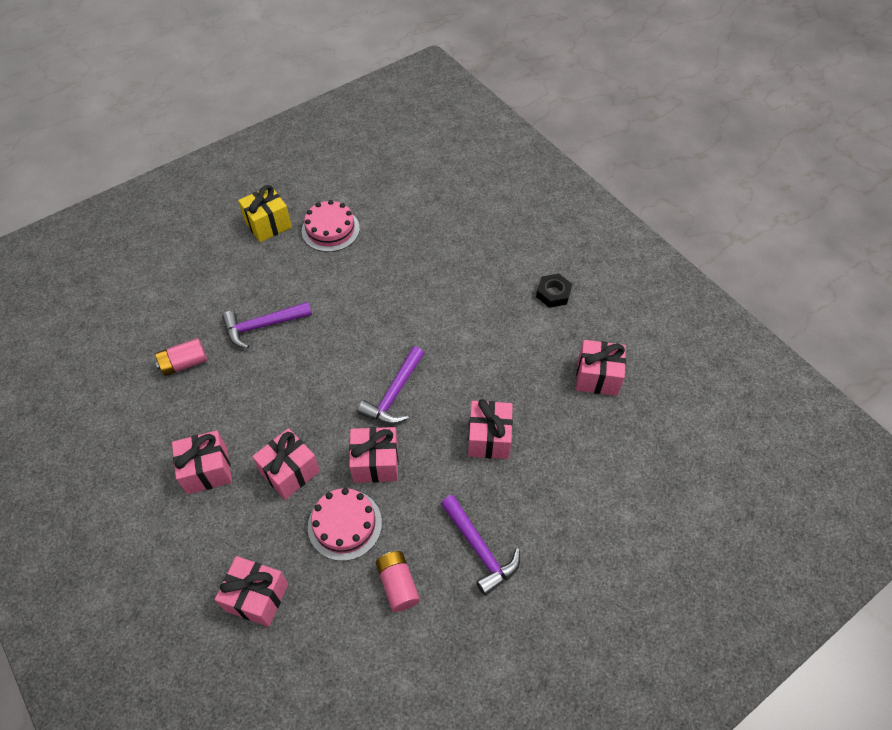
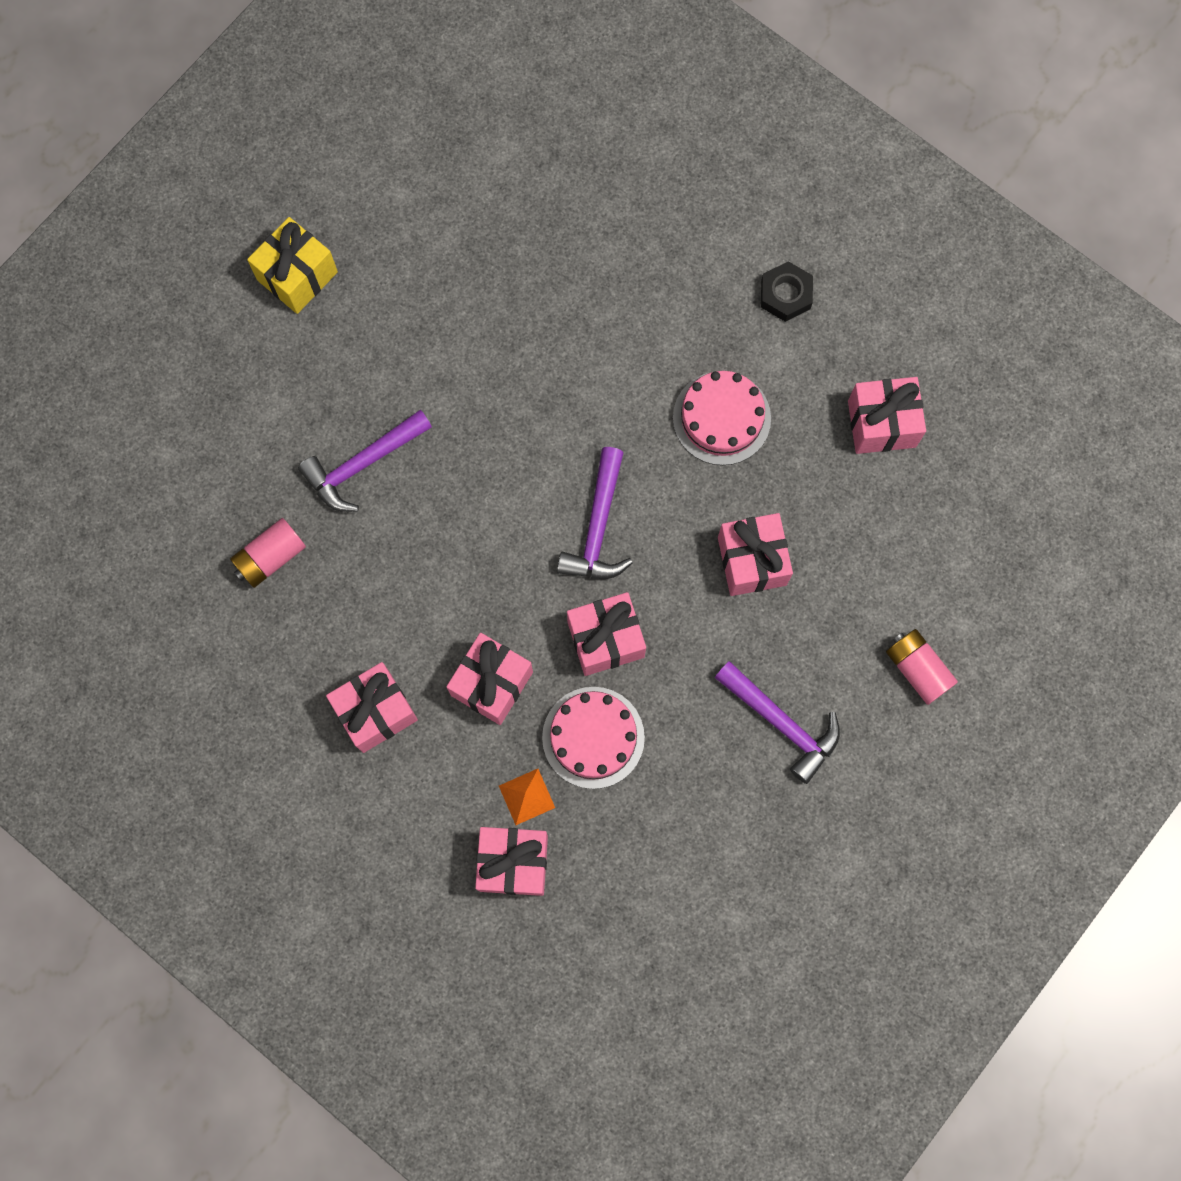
camera: 15 degrees left, 20 degrees up
(284, 553) = (526, 796): none -> orange pyramid
(330, 229) = (402, 261): pink cake -> pink cake (721, 418)
(398, 584) = (689, 798): pink battery -> pink battery (917, 669)

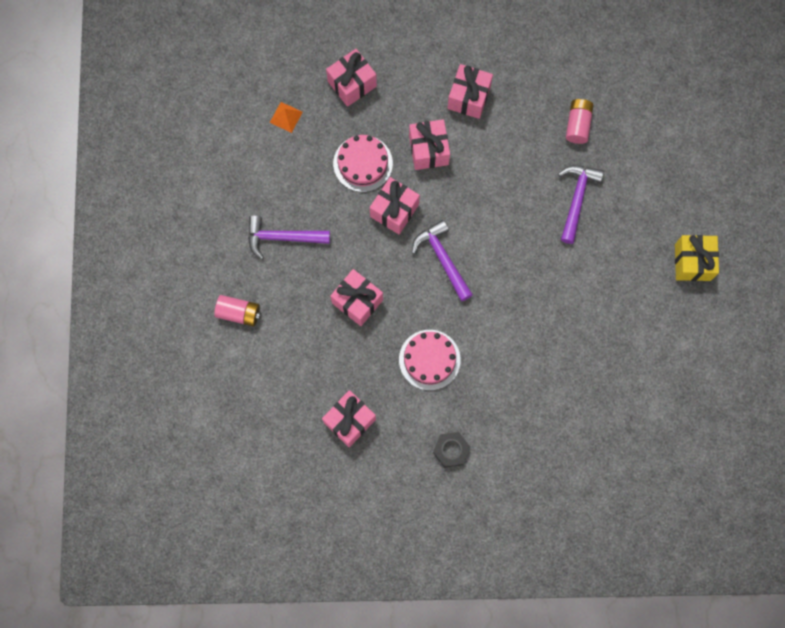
camera: 140 degrees right, 0 degrees up
(526, 796) = (370, 115): orange pyramid -> orange pyramid (286, 117)

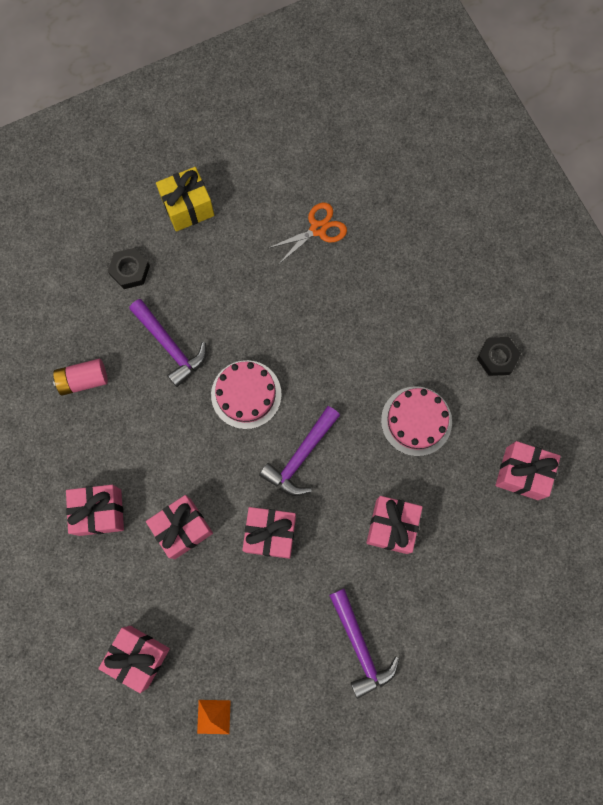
camera: 115 degrees left, 0 degrees up
(239, 313) = (469, 653): pink battery -> none
(363, 163) = (231, 596): pink cake -> pink cake (246, 394)
(577, 199) = (170, 346): purple hammer -> purple hammer turned 120 degrees counterclockwise
(627, 359) = (318, 229): none -> orange scissors
(655, 194) = (130, 270): none -> black nut

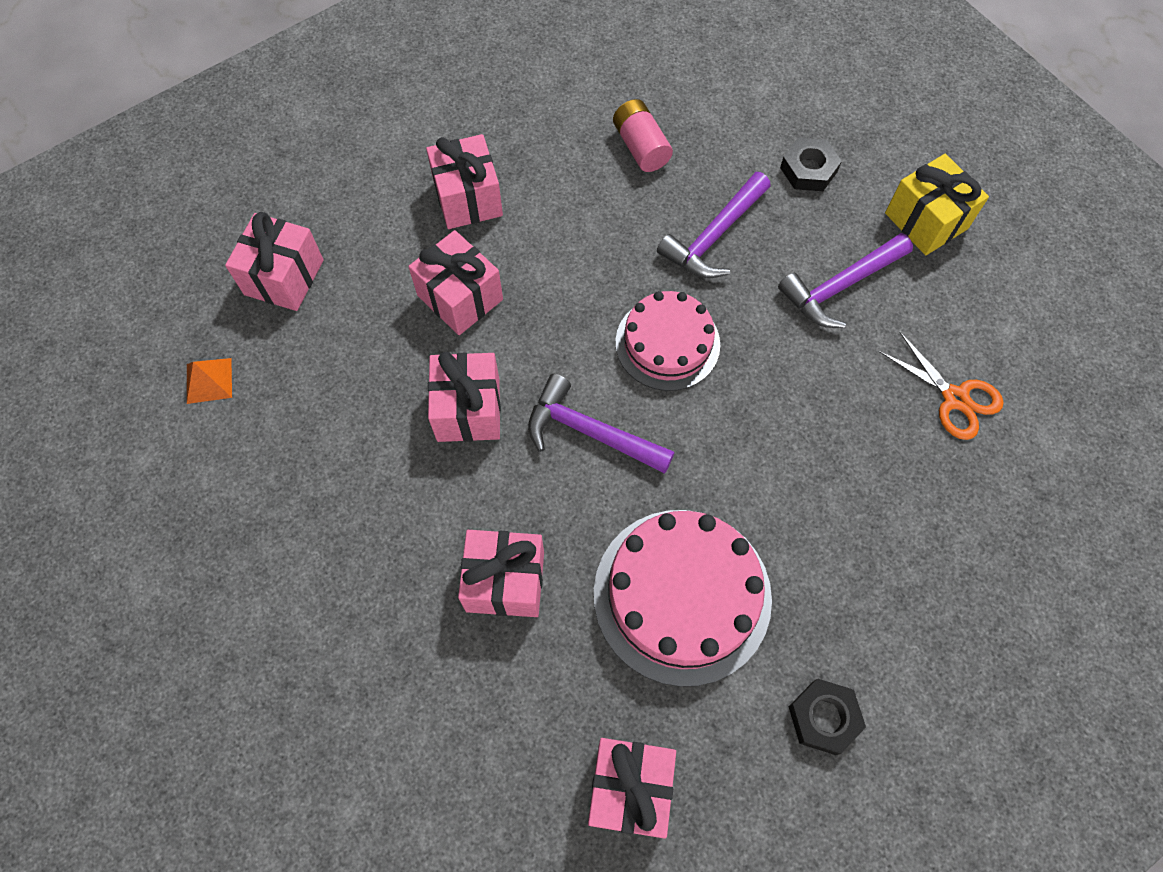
camera: 80 degrees right, 10 degrees down
(360, 647) = (316, 561): purple hammer -> purple hammer (840, 286)
(416, 421) = (682, 595): pink cake -> pink cake, size x1.52

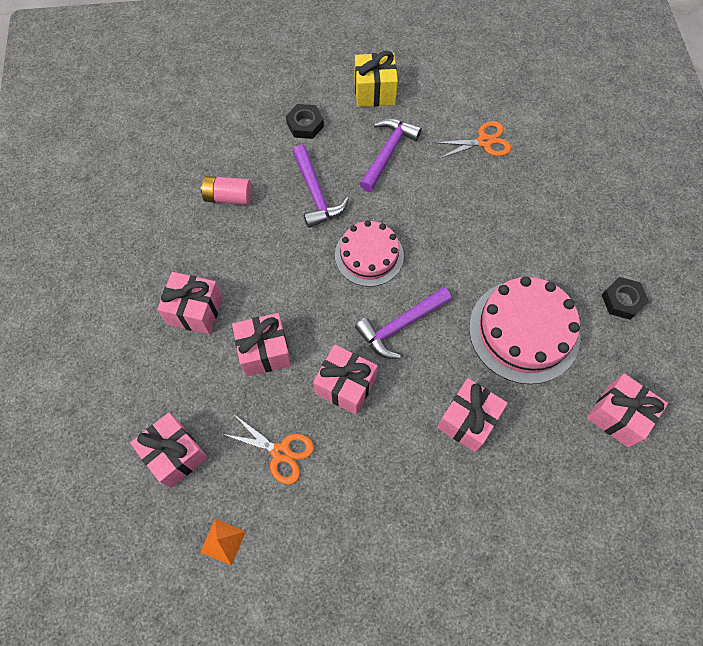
camera: 60 degrees left, 0 degrees up
(343, 383) = (280, 453): none -> orange scissors
(840, 286) = (388, 153): purple hammer -> purple hammer turned 150 degrees counterclockwise

